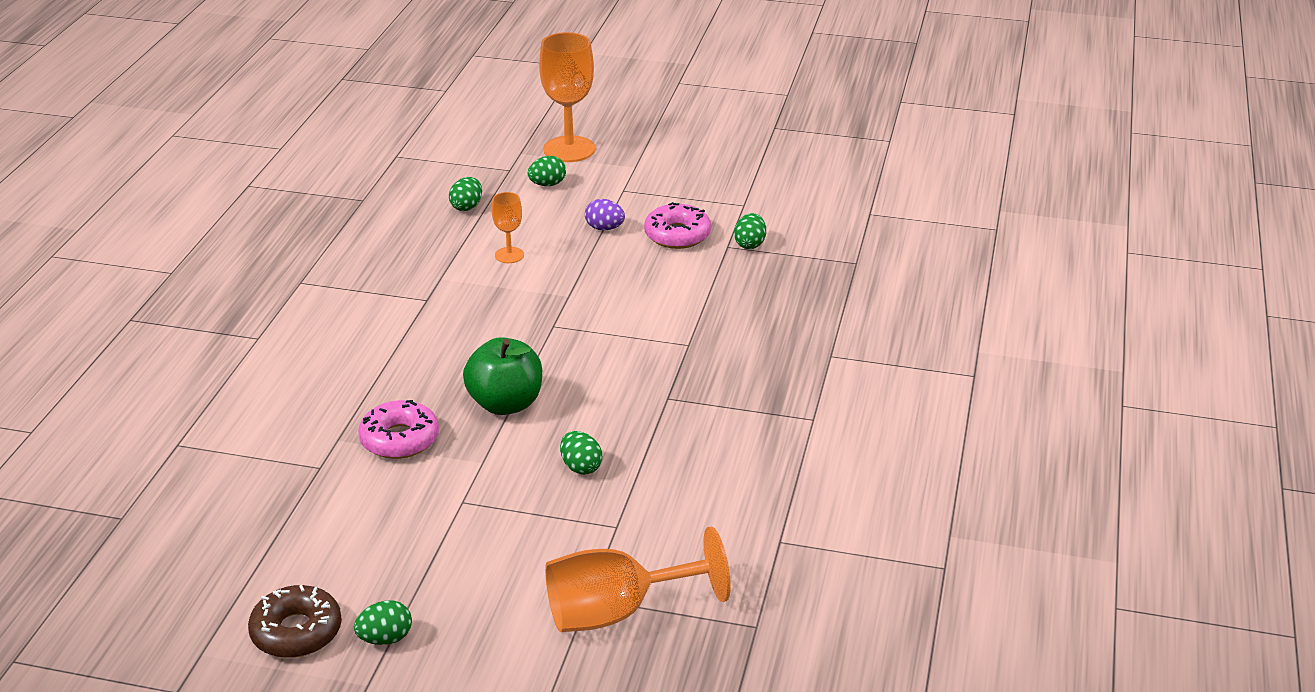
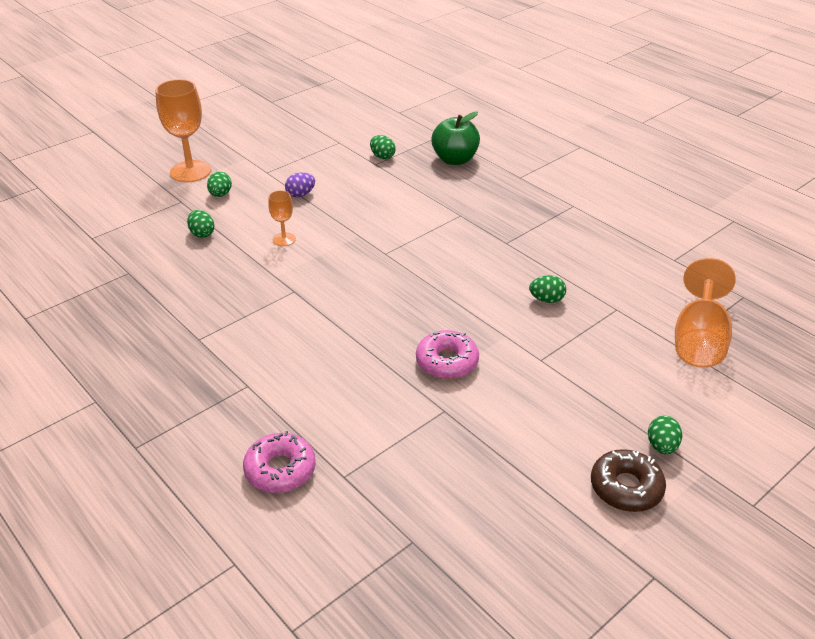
camera: 55 degrees left, 5 degrees up
(505, 404) = (451, 303): green apple -> green apple (455, 159)
(677, 235) = (342, 174): pink donut -> pink donut (280, 470)

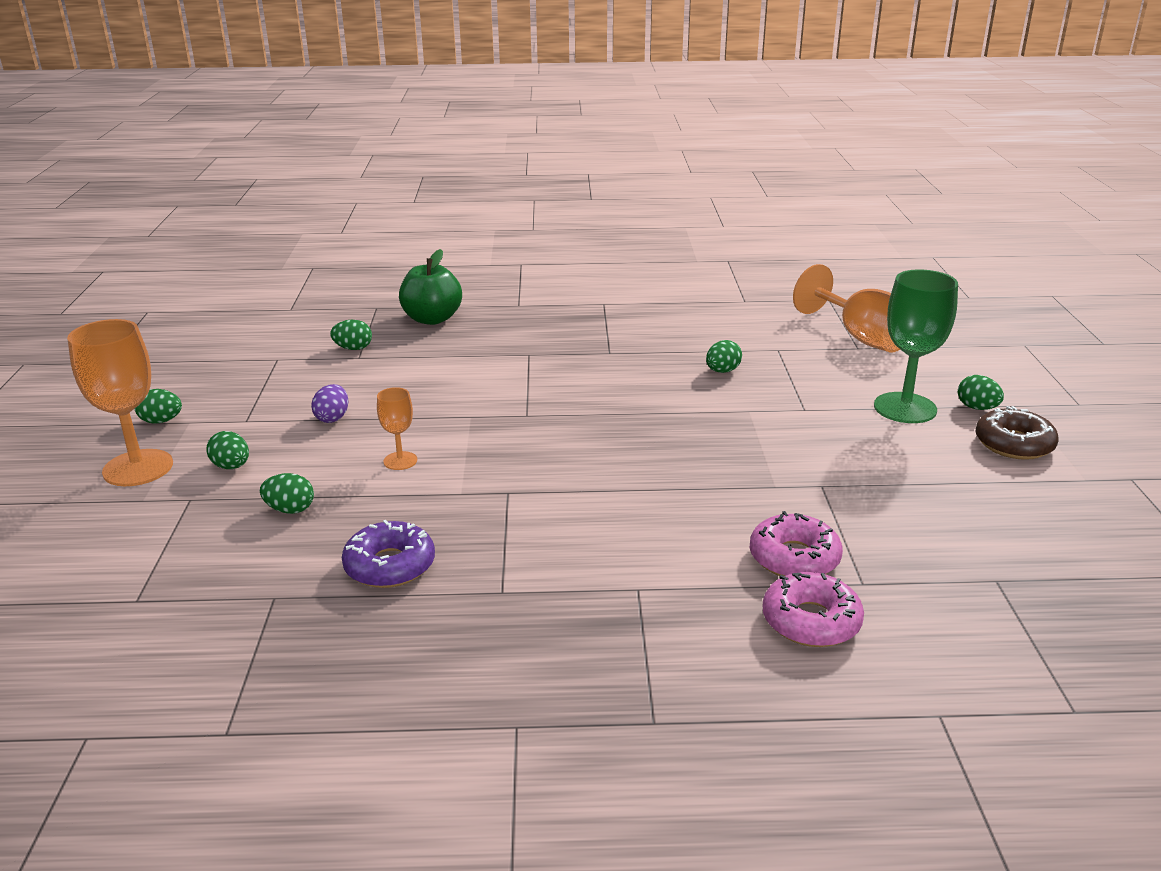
camera: 50 degrees left, 10 degrees down
(186, 291) = (390, 565): none -> purple donut
(237, 151) = (161, 421): none -> green egg
(447, 362) = (750, 454): pink donut -> pink donut (794, 558)
(609, 407) = (905, 408): none -> green goblet

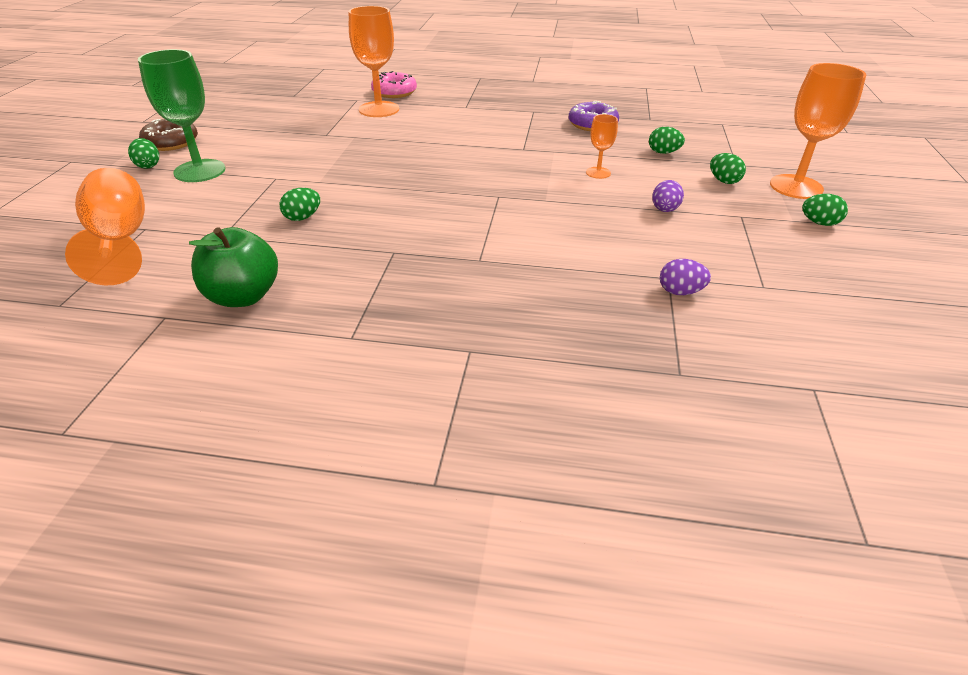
camera: 170 degrees left, 10 degrees up
(353, 348) = (680, 292): green egg -> purple egg
(432, 319) = (592, 335): green apple -> green apple (243, 296)
(794, 558) = (379, 109): pink donut -> orange goblet

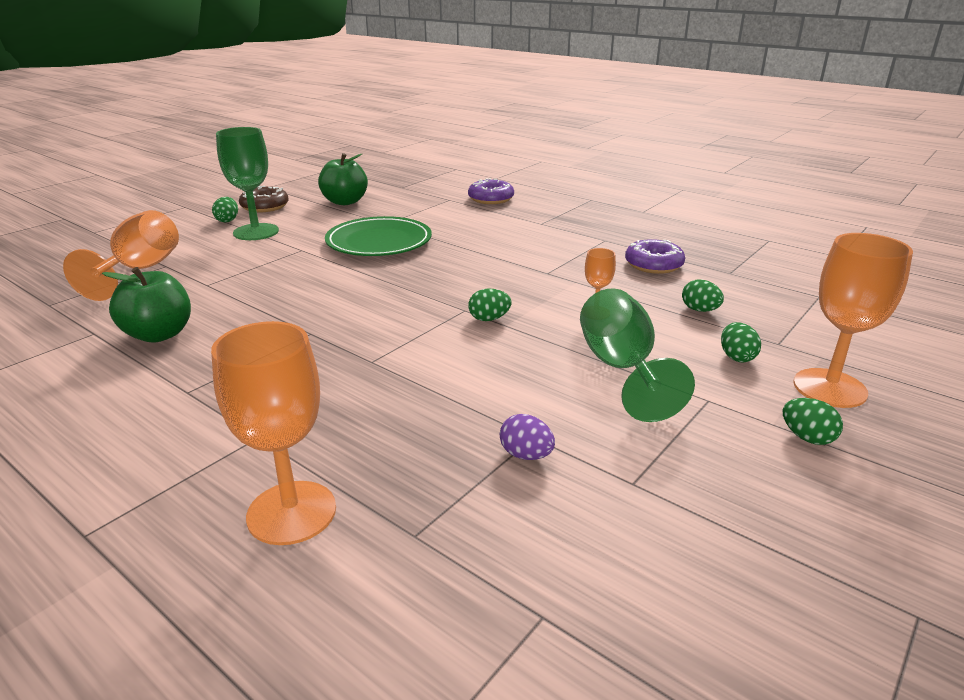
camera: 30 degrees right, 10 degrees down
(254, 121) = (345, 202): none -> green apple
(302, 217) = (279, 286): green egg -> green egg (489, 319)
(343, 153) = (379, 242): none -> green plate
(379, 109) = (457, 211): orange goblet -> orange goblet (291, 512)
(394, 92) = (491, 199): pink donut -> purple donut
(664, 210) = (621, 368): purple egg -> green goblet

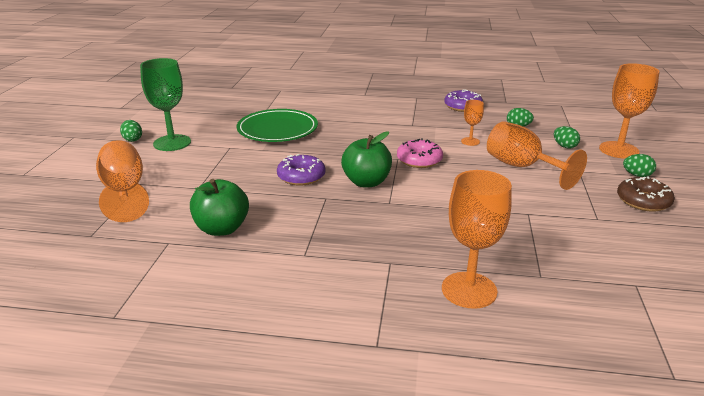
camera: 30 degrees left, 0 degrees up
(265, 206) = (146, 123): brown donut -> brown donut (643, 201)
(345, 202) = (206, 106): green apple -> green apple (366, 182)
(489, 319) = (419, 160): green egg -> pink donut
(491, 199) = (308, 84): purple donut -> purple donut (301, 176)
(526, 455) = (537, 223): purple egg -> none
(621, 368) = (522, 167): green goblet -> orange goblet

